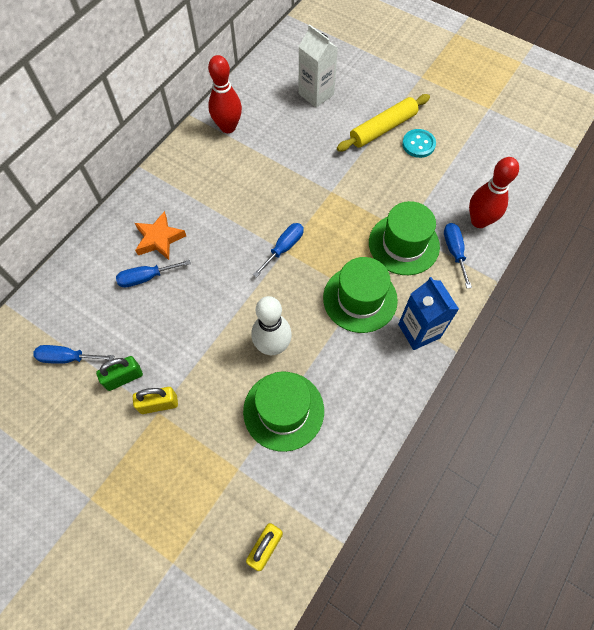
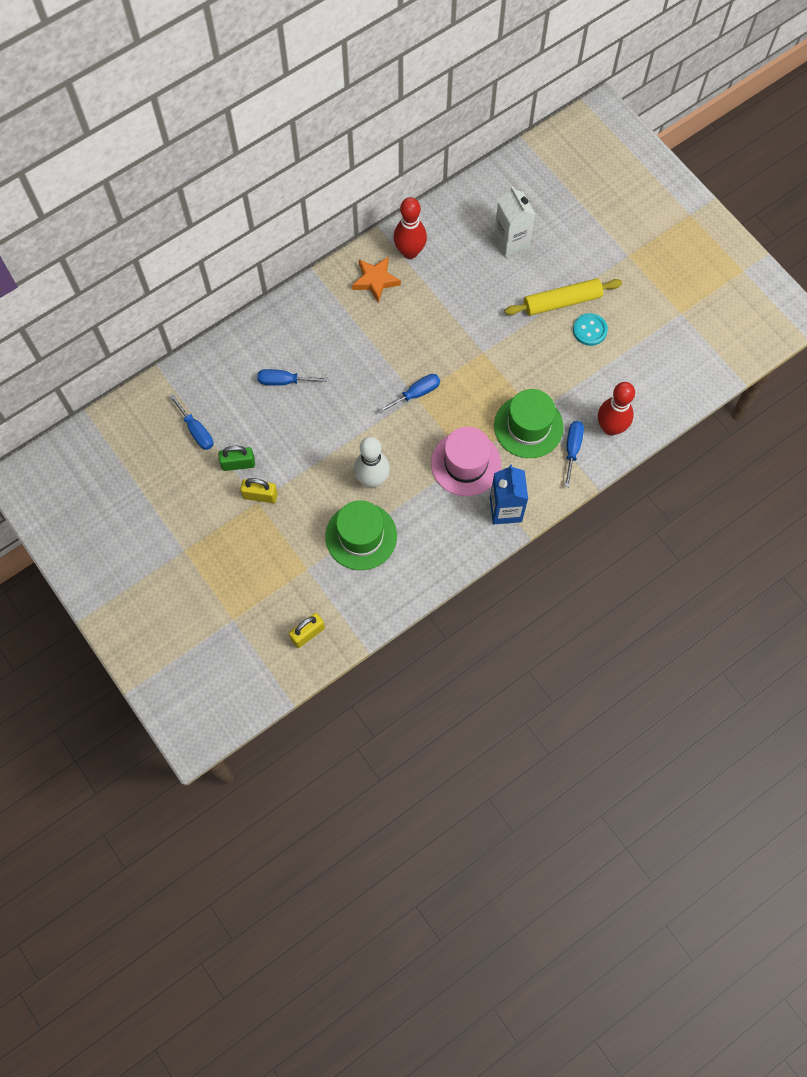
camera: 20 degrees right, 5 degrees up
(67, 358) = (196, 431): blue screwdriver -> blue screwdriver turned 150 degrees counterclockwise
(159, 239) = (307, 348): orange star -> orange star (375, 281)
(360, 299) = (466, 463): green hat -> pink hat

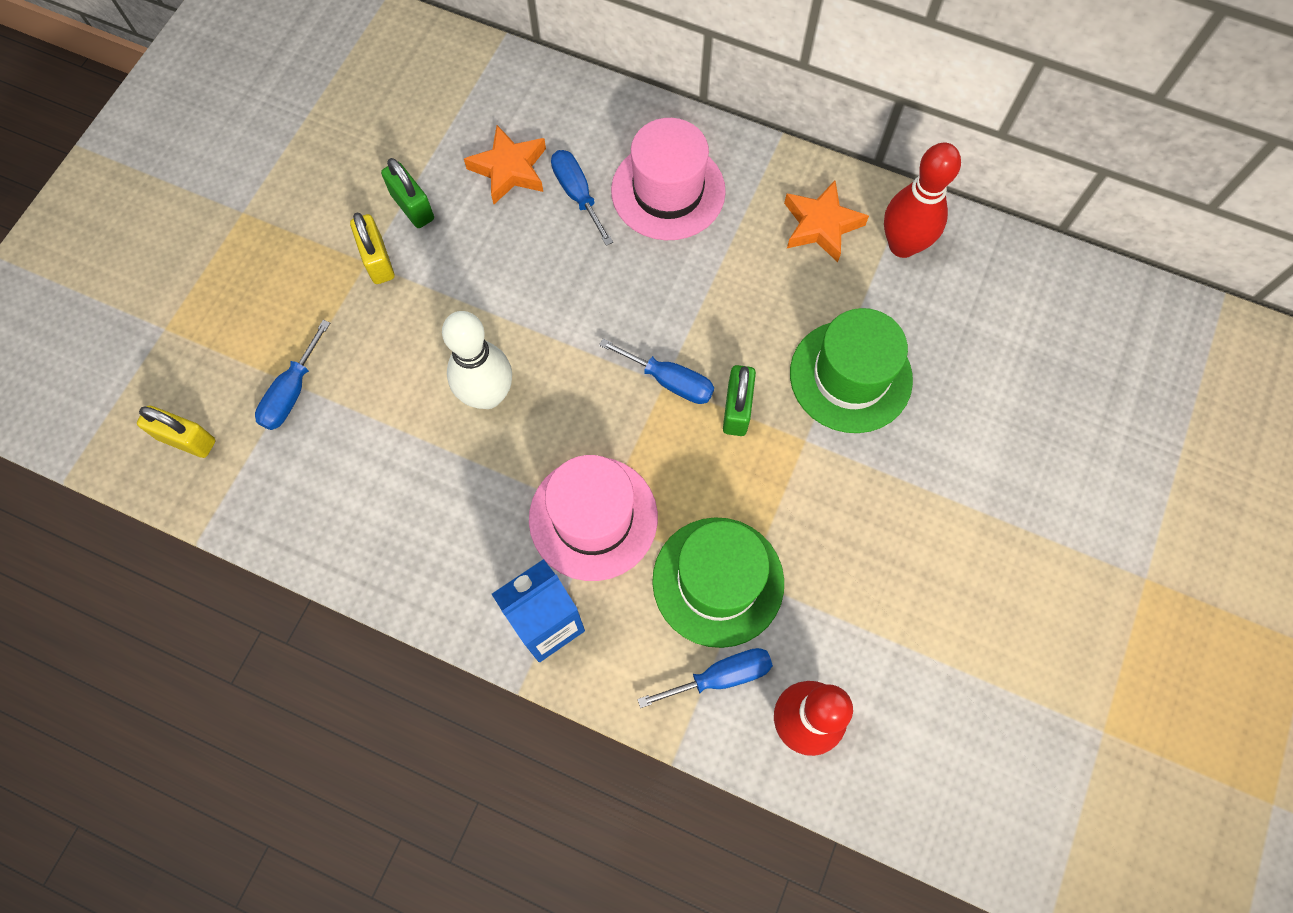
camera: 60 degrees right, 0 degrees up
(196, 431) = (434, 130): blue screwdriver -> blue screwdriver (292, 392)
(246, 406) = (509, 169): none -> orange star
(310, 338) = (668, 191): none -> pink hat
(361, 536) = (384, 429): green hat -> green hat (850, 376)
(449, 372) = (737, 409): none -> green padlock
(511, 242) = (1028, 379): white carton -> none
(562, 301) = (980, 514): yellow rolling pin -> none
(589, 330) = (959, 588): turquoise button -> none

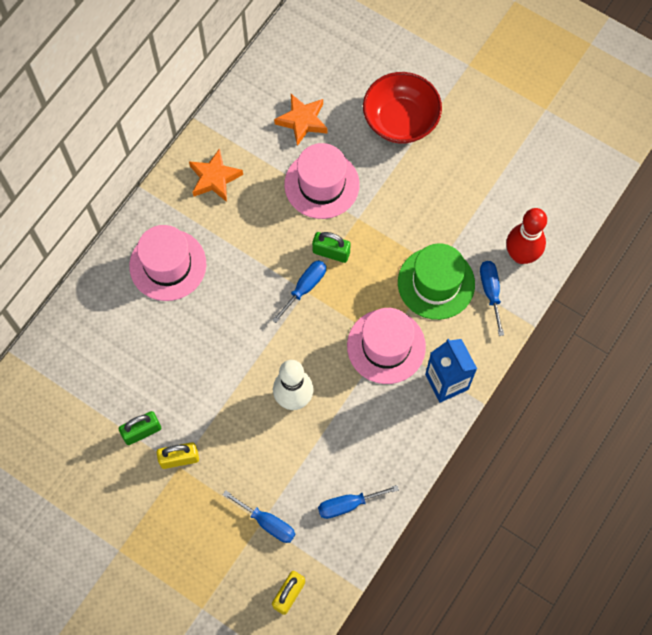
camera: 80 degrees left, 0 degrees up
(509, 169) = (127, 363): orange star -> orange star (302, 121)
(577, 194) = (157, 322): blue screwdriver -> blue screwdriver (348, 504)
(850, 376) = (322, 184): green hat -> pink hat
(902, 245) = (239, 135): red bowling pin -> none
(1001, 479) = (400, 120): none -> red bowl

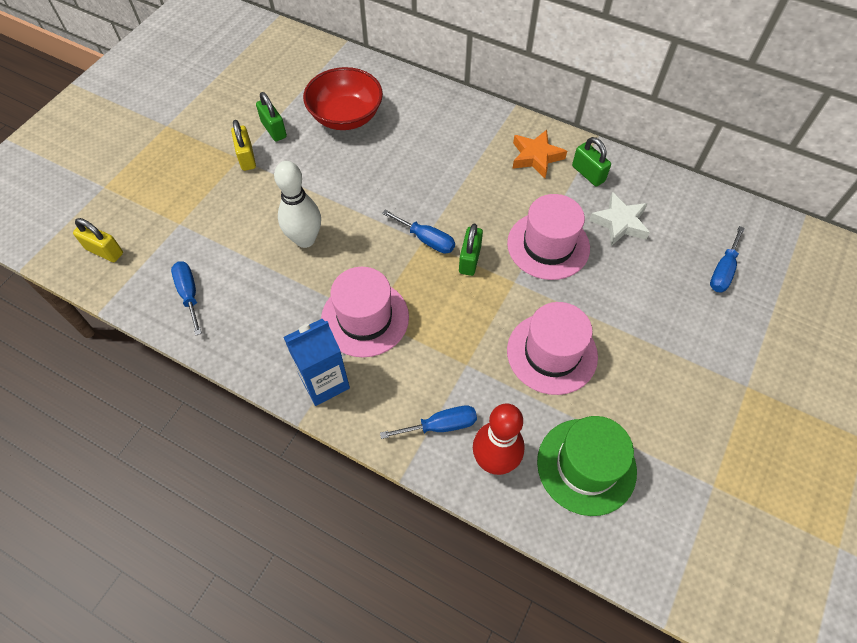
camera: 85 degrees right, 10 degrees down
(168, 265) = (438, 131): pink hat -> pink hat (552, 353)
(241, 136) = (588, 174): none -> green padlock
(267, 523) = (178, 228): blue screwdriver -> blue screwdriver (723, 271)
(302, 121) = (620, 223): orange star -> white star
(400, 120) = (647, 315): red bowl -> red bowl (346, 116)
(436, 283) = (445, 364): green hat -> green hat (586, 466)

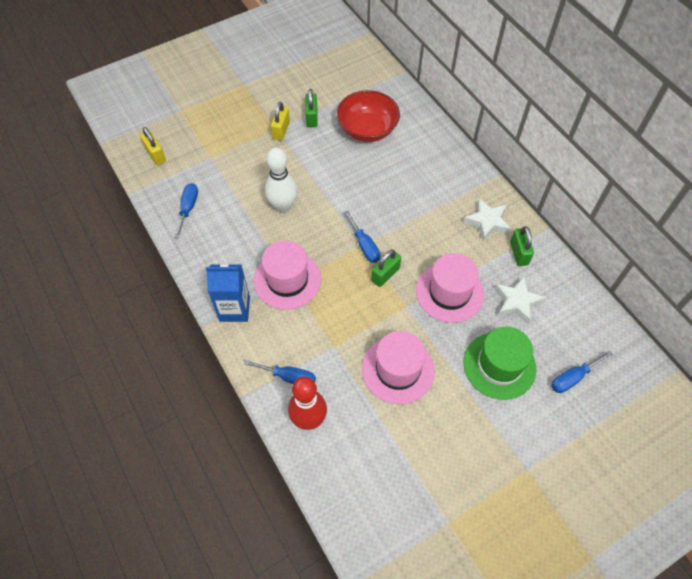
camera: 30 degrees right, 0 degrees up
(536, 157) = (487, 222): orange star -> white star
(586, 466) = (368, 458): green hat -> green hat (499, 365)

